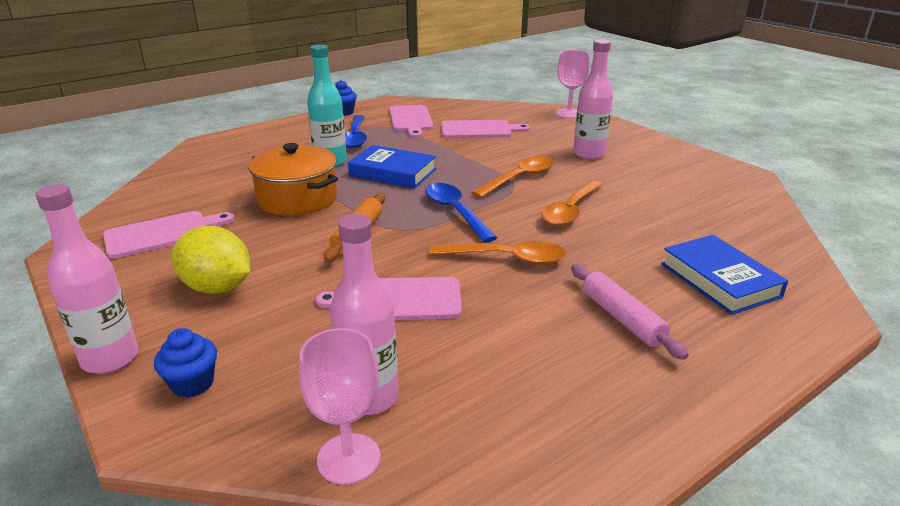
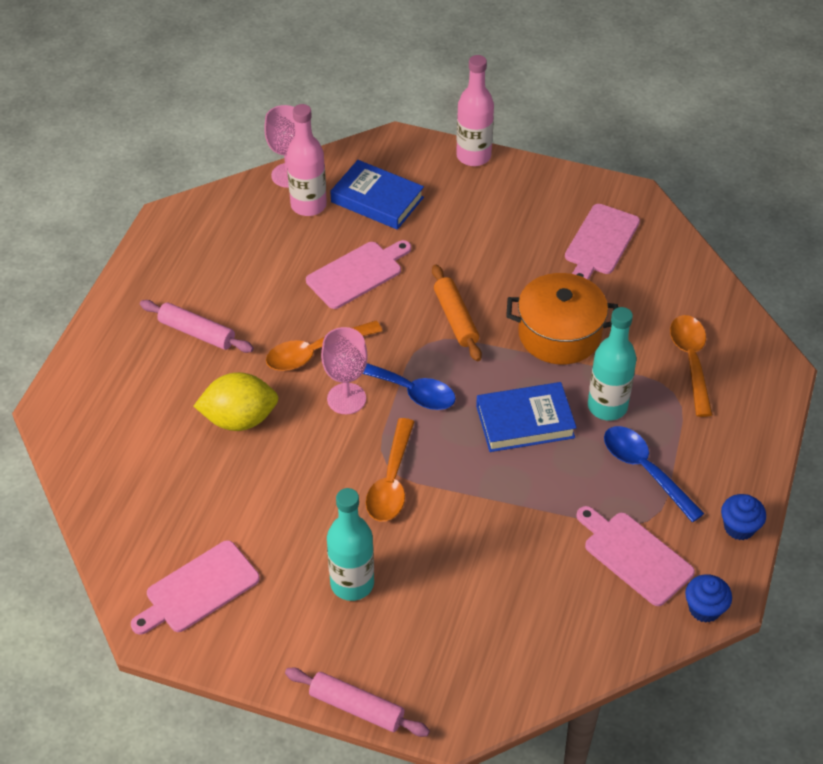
camera: 145 degrees right, 20 degrees up
(192, 383) = (409, 167): blue cupcake -> blue cupcake (704, 609)
(217, 287) = (487, 222): yellow lemon -> yellow lemon (239, 419)
(479, 130) = (526, 576): pink cutting board -> pink cutting board (198, 589)
(569, 113) = (451, 708): pink goblet -> pink goblet (346, 399)
(570, 210) = (305, 448): orange spoon -> orange spoon (691, 361)
(589, 154) = (352, 583): pink bottle -> turquoise bottle
(622, 125) = (356, 707): none -> pink rolling pin
(719, 280) = (138, 411): blue book -> blue book (377, 200)

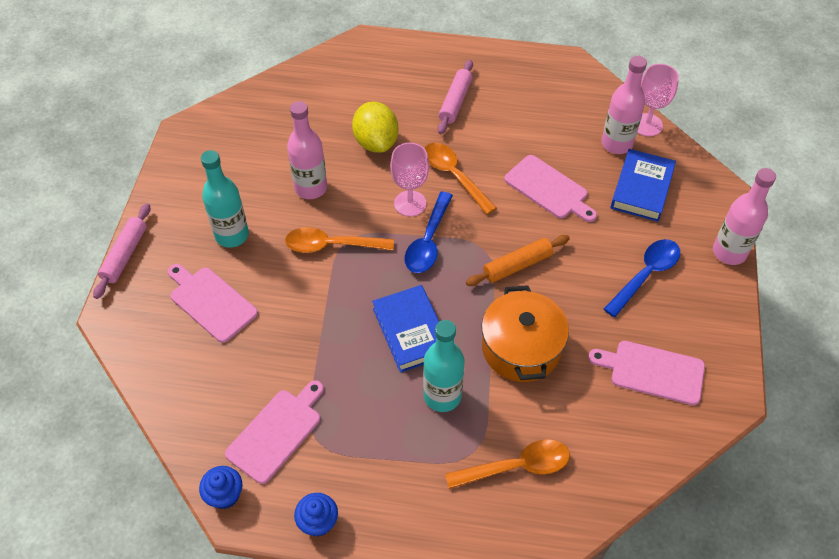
camera: 80 degrees right, 5 degrees up
(198, 589) = (220, 148): pink cutting board -> pink cutting board (211, 302)
(296, 494) = (311, 188): none -> pink bottle
(645, 470) = (373, 434): blue spoon -> blue spoon (645, 275)

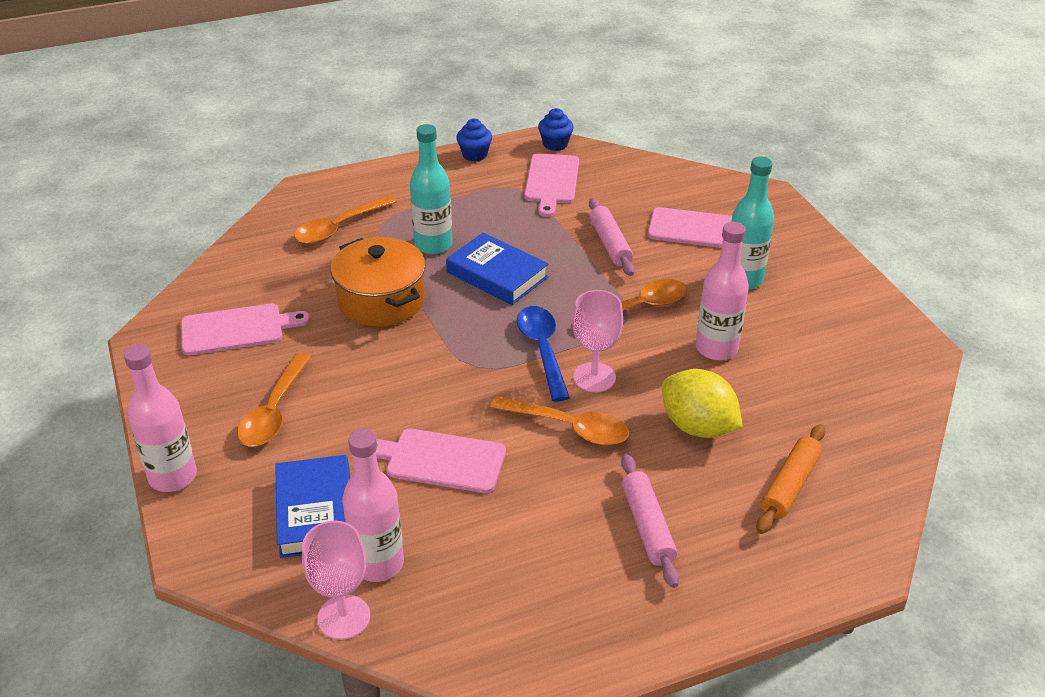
camera: 150 degrees right, 15 degrees down
(125, 255) = (816, 231): pink rolling pin -> pink rolling pin (610, 244)
(517, 265) = (428, 365): orange rolling pin -> orange rolling pin (790, 485)
(645, 275) = (274, 411): blue spoon -> orange spoon

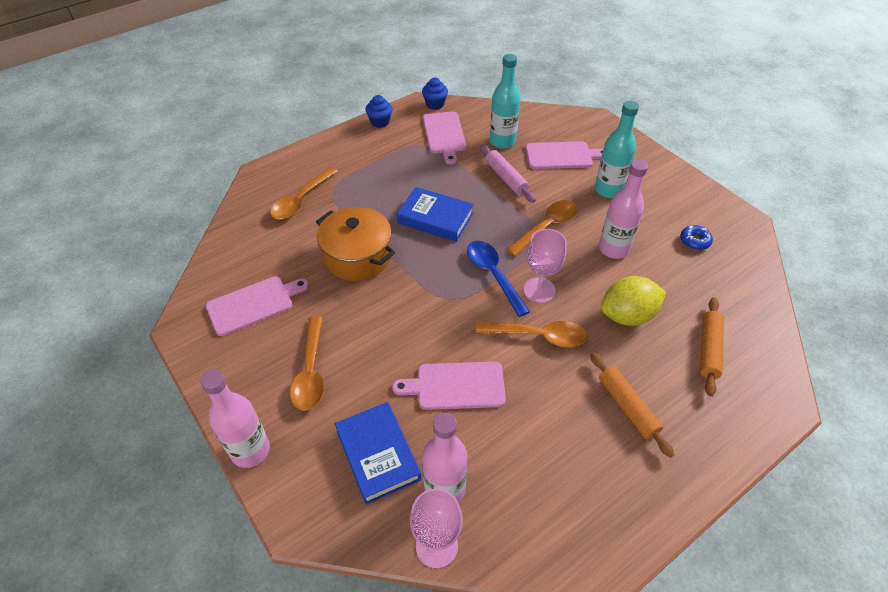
camera: 15 degrees left, 10 degrees up
(433, 245) = (378, 202): turquoise bottle -> turquoise bottle (502, 141)
(647, 526) = (627, 407): pink rolling pin -> orange rolling pin
(697, 427) = (627, 315): yellow lemon -> yellow lemon turned 45 degrees counterclockwise
(834, 359) = (694, 241): none -> blue donut

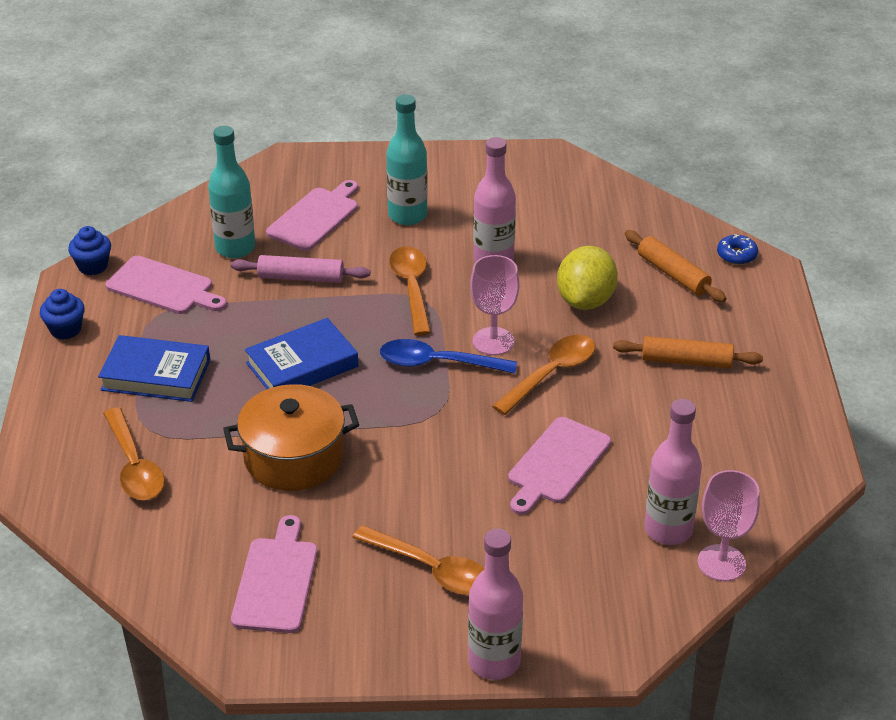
camera: 55 degrees left, 10 degrees down
(378, 455) = (588, 560): blue book -> blue book (156, 375)
(694, 241) = (540, 202): blue donut -> blue donut (736, 255)

